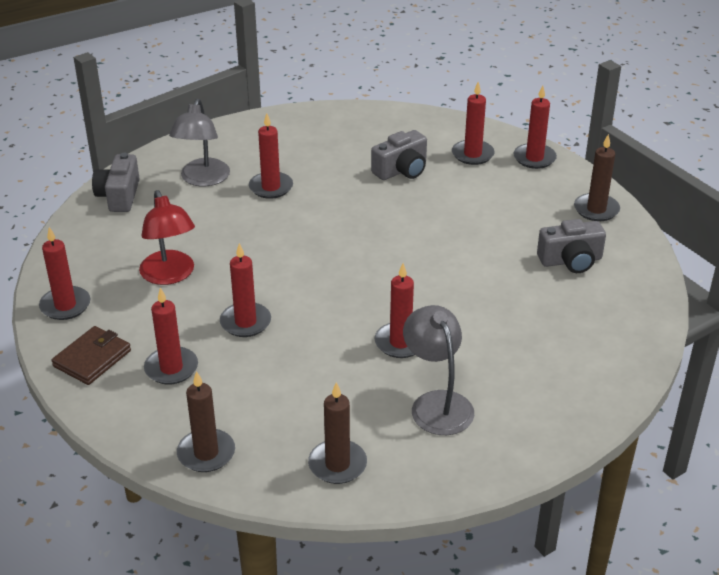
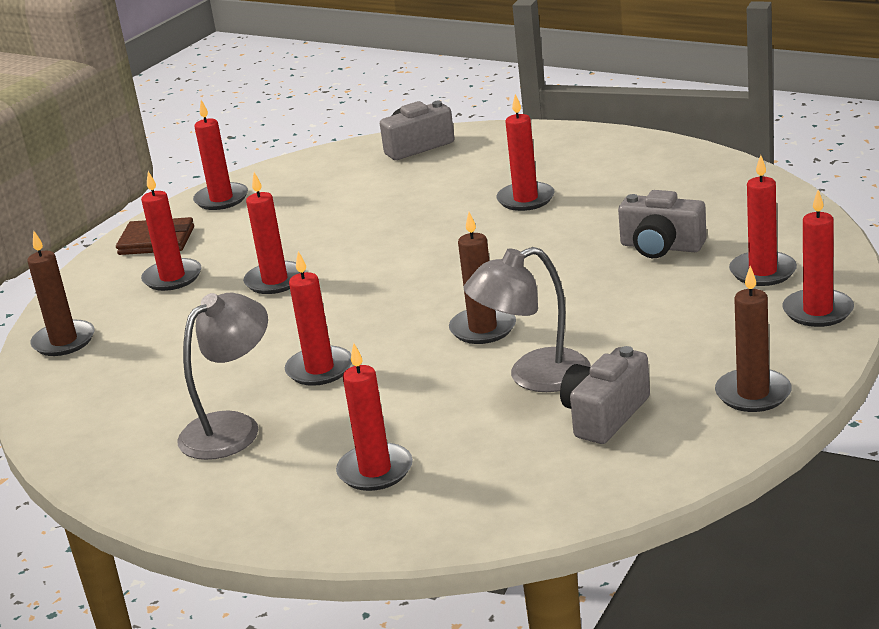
camera: 65 degrees right, 10 degrees down
(170, 275) = (313, 219): red lamp -> none
(202, 179) = (495, 165): grey lamp -> grey lamp (534, 376)
(337, 464) = (92, 410): brown candle -> brown candle (483, 329)
(550, 360) = (375, 471): none -> red candle
(571, 261) = (605, 415): grey camera -> grey camera turned 75 degrees clockwise

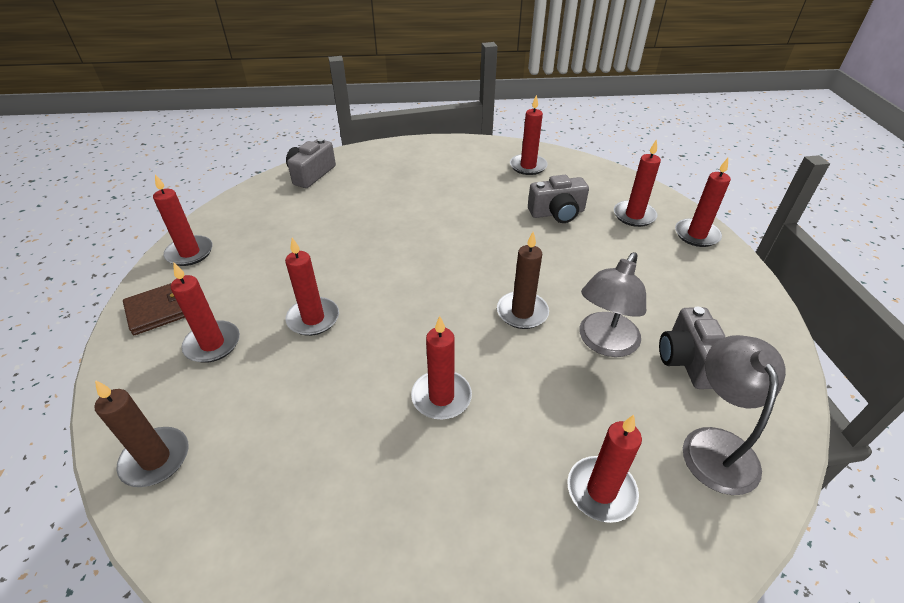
camera: 40 degrees left, 15 degrees up
(232, 427) = (430, 498): grey lamp -> grey lamp (716, 445)
(525, 199) = (432, 198): red candle -> red candle (528, 166)
(753, 394) = (744, 308): brown candle -> none

